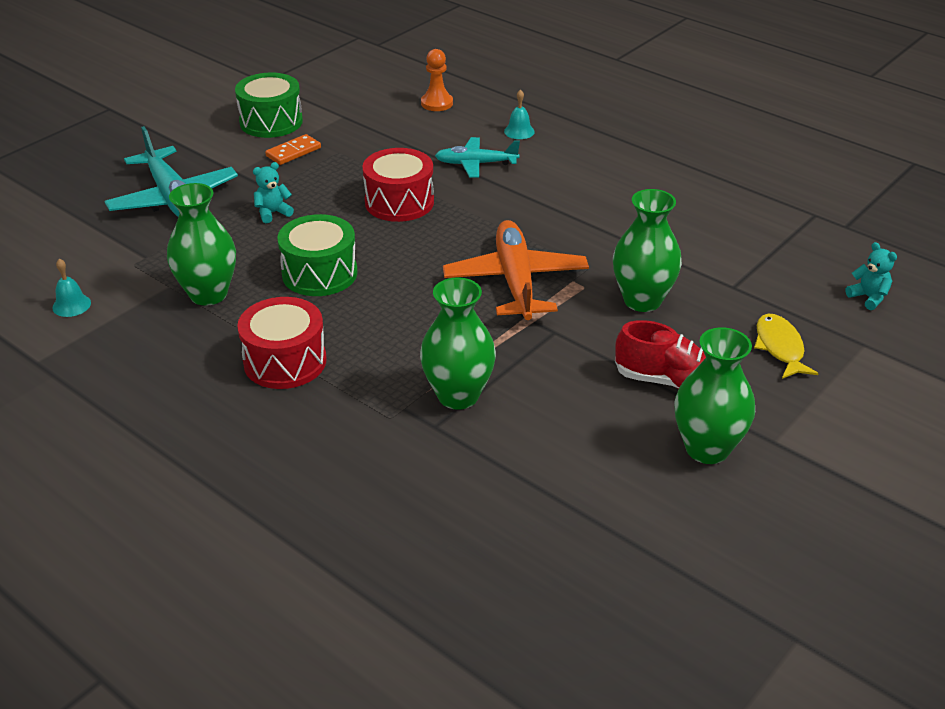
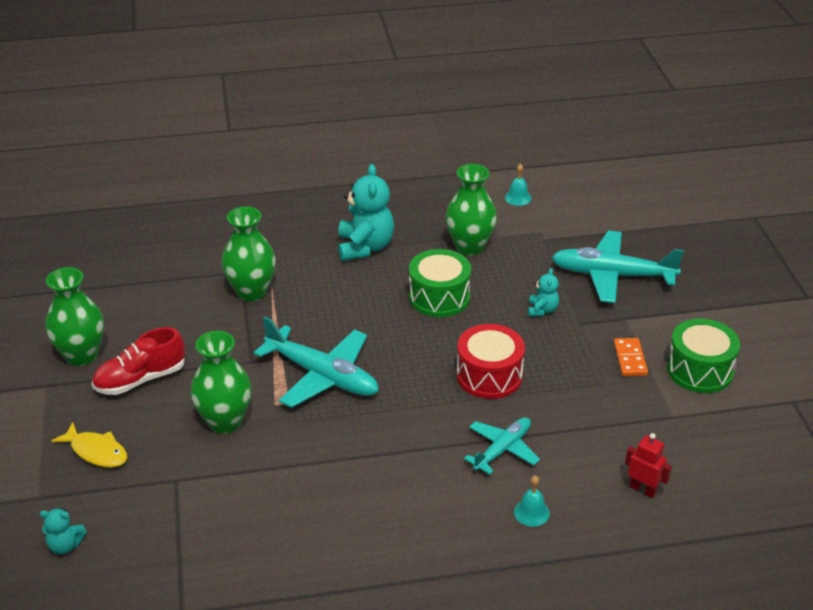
camera: 130 degrees right, 0 degrees up
(285, 361) = (365, 247): red drum -> turquoise teddy bear
(437, 103) = (643, 489): orange pawn -> red robot
(516, 281) = (322, 376): orange plane -> turquoise plane

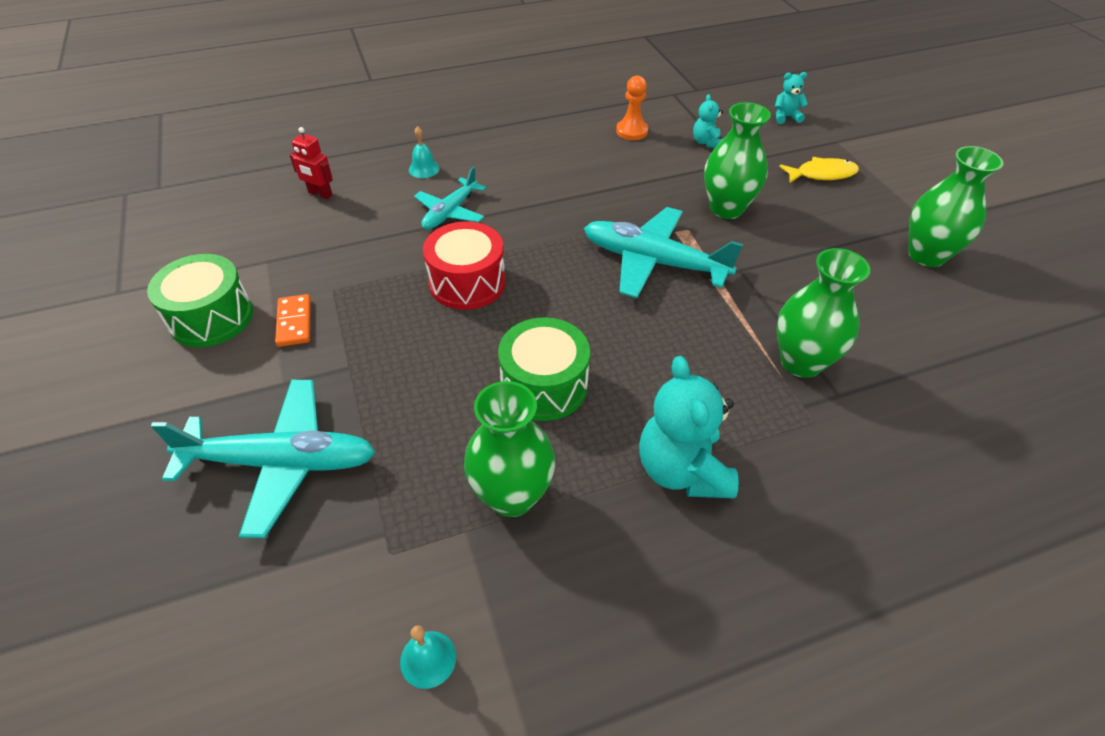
camera: 170 degrees right, 10 degrees up
(96, 451) = (822, 174): yellow fish -> yellow fish turned 150 degrees clockwise
(140, 379) = (841, 237): red shoe -> none
(272, 544) = (632, 131): none -> orange pawn
(542, 310) = (398, 382): turquoise teddy bear -> turquoise teddy bear (706, 142)

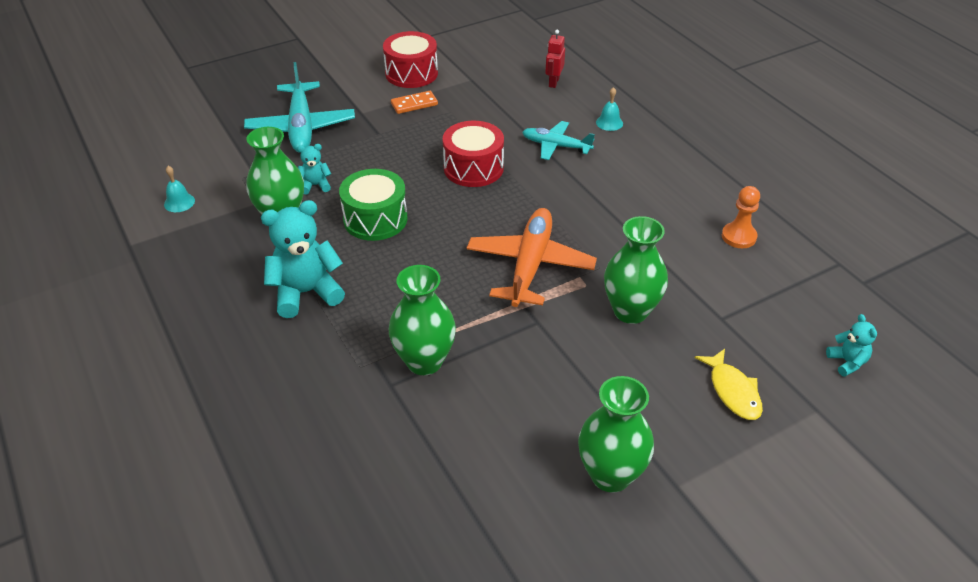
camera: 80 degrees right, 5 degrees down
(211, 317) = (411, 73): green drum -> red drum
(654, 262) = (530, 265): turquoise plane -> orange plane
(706, 142) = (748, 293): turquoise teddy bear -> turquoise teddy bear (315, 185)

